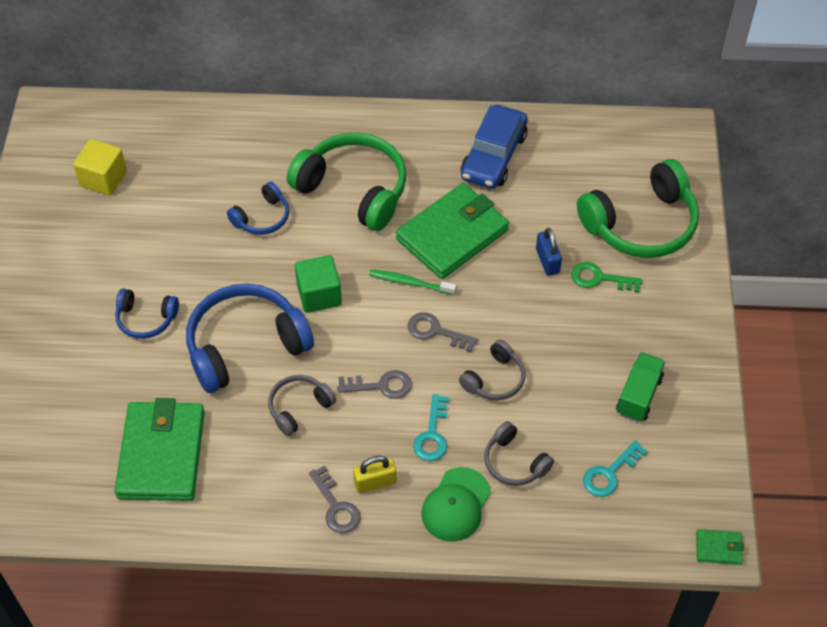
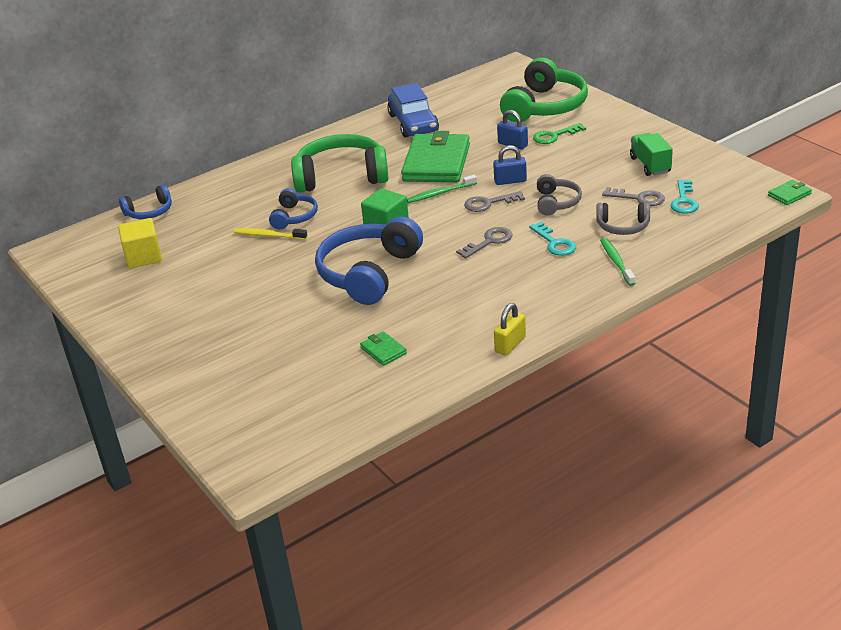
camera: 35 degrees left, 20 degrees down
(146, 319) = (275, 299): blue headphones -> blue headphones (149, 212)
(161, 454) = (383, 350): green wallet -> green wallet, size x0.41
(218, 228) = (268, 235): none -> yellow toothbrush
(299, 407) = (449, 278): grey headphones -> none
(336, 506) = (542, 304): grey key -> grey key (639, 198)
(375, 482) = (551, 281): yellow padlock -> yellow padlock (510, 344)
(456, 505) = (616, 261): green cap -> green toothbrush
(488, 314) = (510, 181): none -> blue padlock

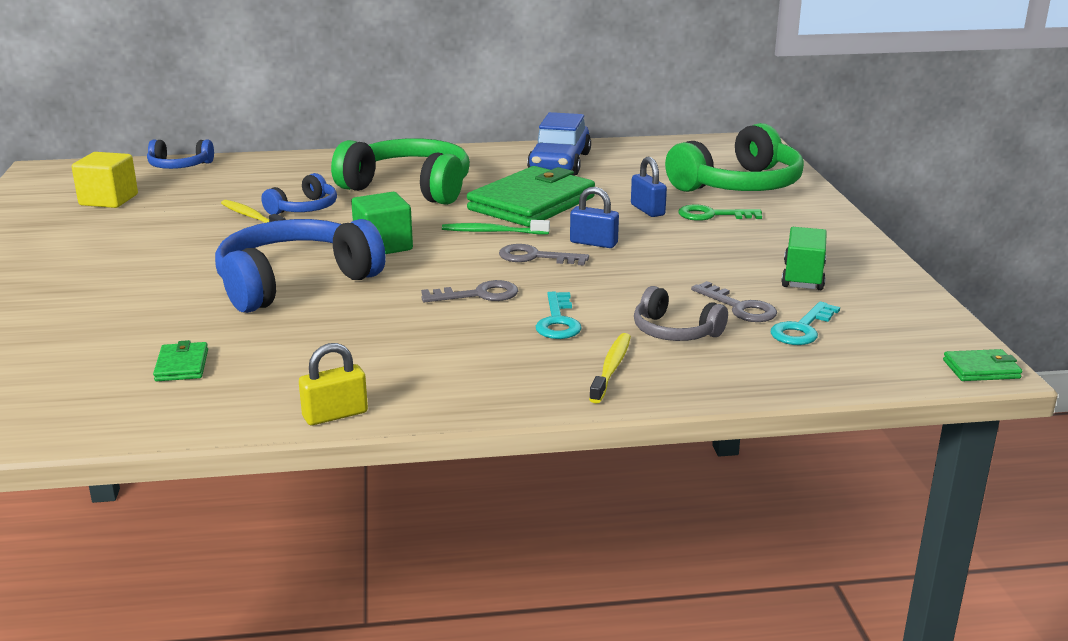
camera: 25 degrees right, 10 degrees down
(556, 202) = (621, 280): grey headphones -> none
(616, 261) = (611, 368): green toothbrush -> yellow toothbrush

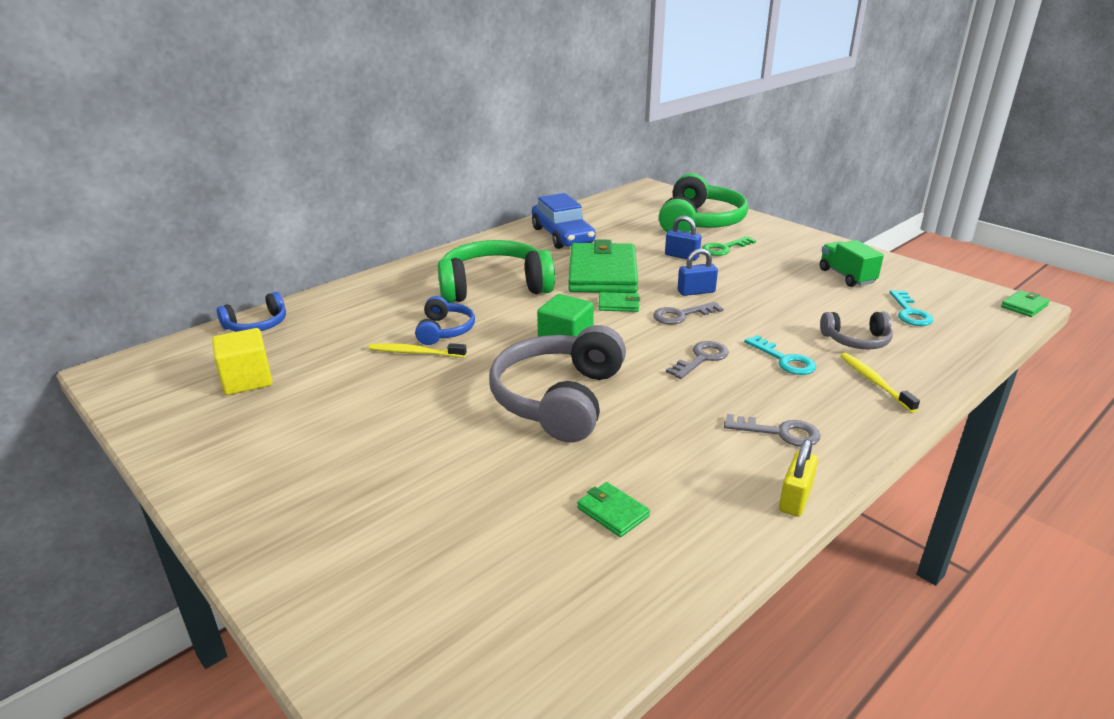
camera: 35 degrees left, 5 degrees up
(294, 282) = (559, 399): blue headphones -> grey headphones
(492, 232) = (618, 304): green toothbrush -> green wallet
(739, 307) = (856, 310): grey key -> grey key (779, 432)

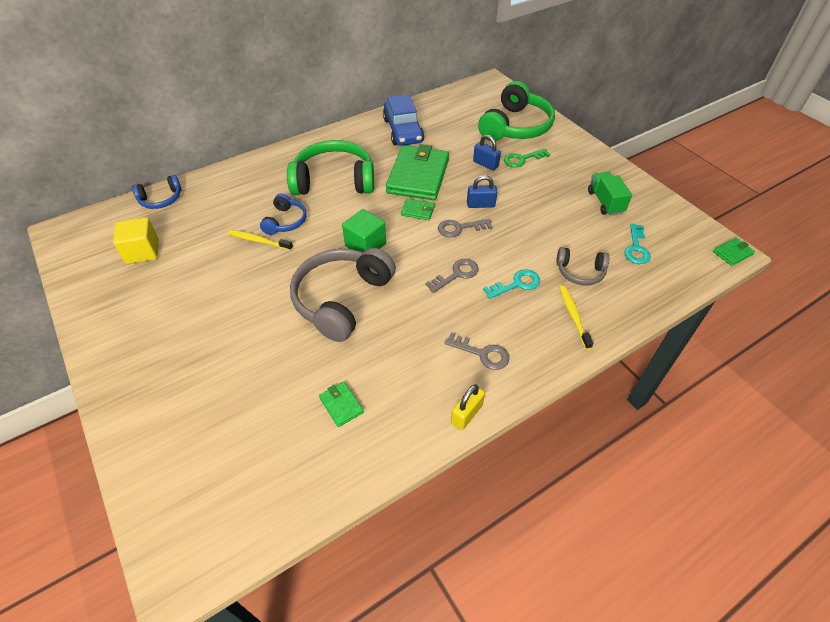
camera: 10 degrees right, 20 degrees up
(784, 360) = (516, 284): turquoise key -> turquoise key turned 90 degrees counterclockwise

